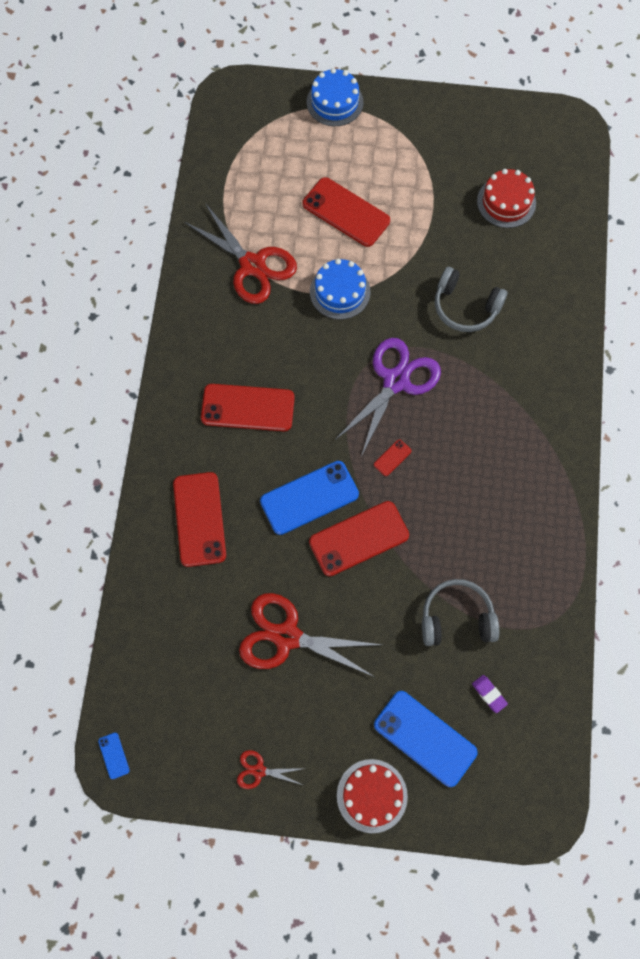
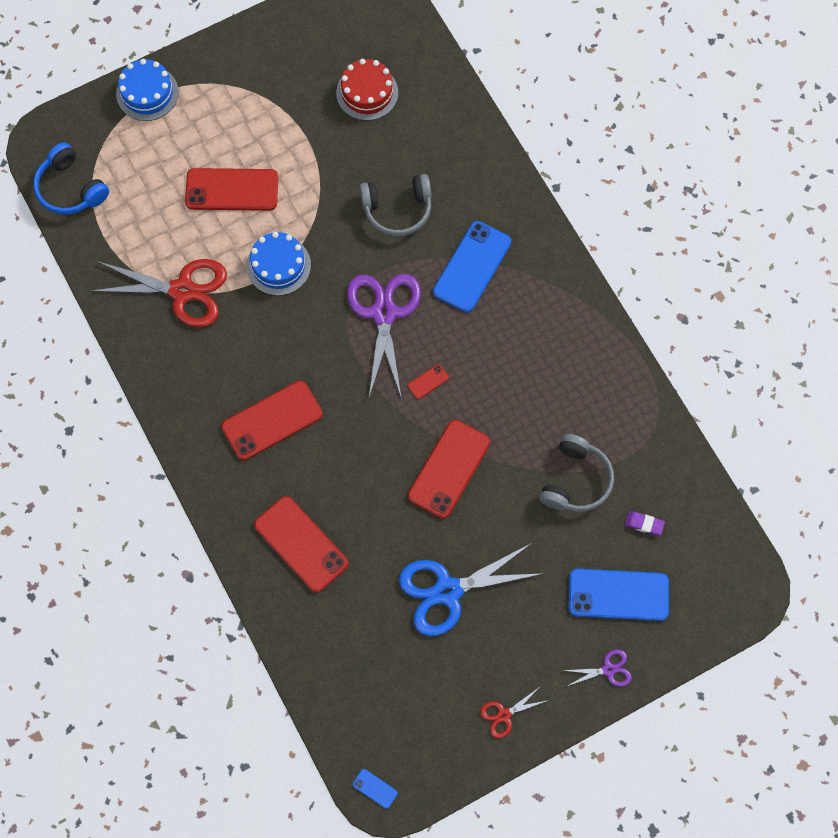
camera: 35 degrees left, 0 degrees up
(226, 138) = (70, 188): none -> blue headphones
(287, 636) = (447, 591): red scissors -> blue scissors
(309, 498) = (382, 463): blue phone -> blue phone (472, 267)
(372, 795) = (608, 670): red cake -> purple scissors
(392, 458) = (428, 382): red phone -> red phone turned 45 degrees clockwise
(456, 618) = (575, 480): grey headphones -> grey headphones turned 150 degrees clockwise

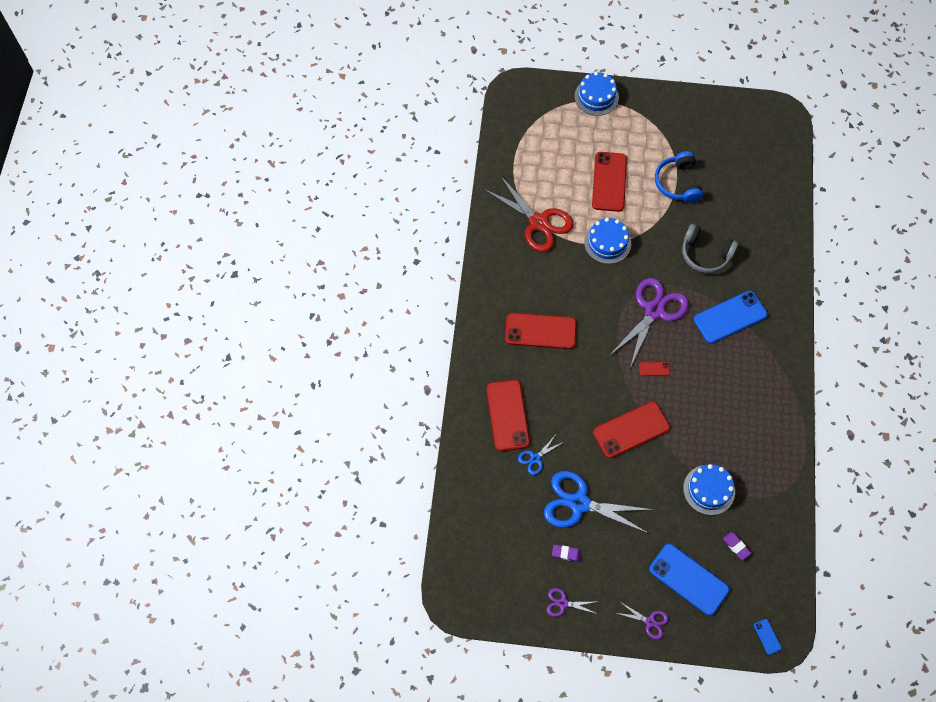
camera: 35 degrees right, 5 degrees down
(70, 188) = (513, 124): blue headphones -> blue headphones (678, 183)
(232, 190) = (609, 182): red phone -> red phone turned 60 degrees clockwise
(365, 573) = (535, 458): none -> blue scissors
(367, 92) = (733, 174): red cake -> none
(375, 788) = (451, 592): blue phone -> blue phone (767, 636)
(471, 657) = (566, 553): none -> purple eraser
(504, 715) = (563, 603): red scissors -> purple scissors
(575, 480) = (709, 490): grey headphones -> blue cake

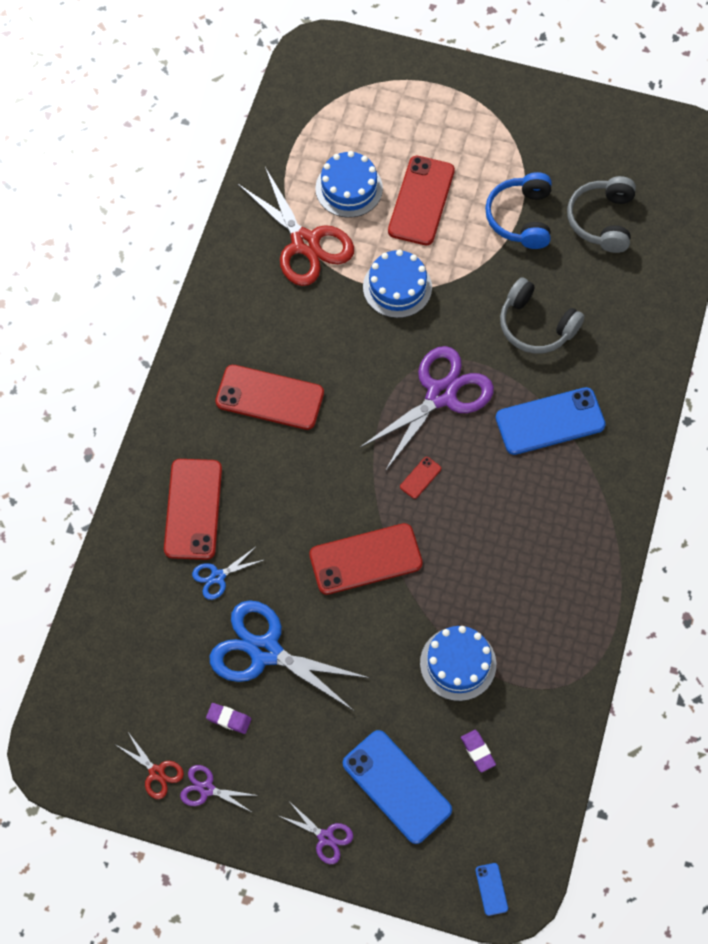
camera: 10 degrees right, 0 degrees up
(527, 598) = (156, 772): none -> red scissors
(596, 97) = (432, 77): blue cake -> blue cake (349, 188)
(654, 369) = (420, 478): red phone -> red phone turned 60 degrees counterclockwise
(731, 177) = (602, 220): none -> grey headphones

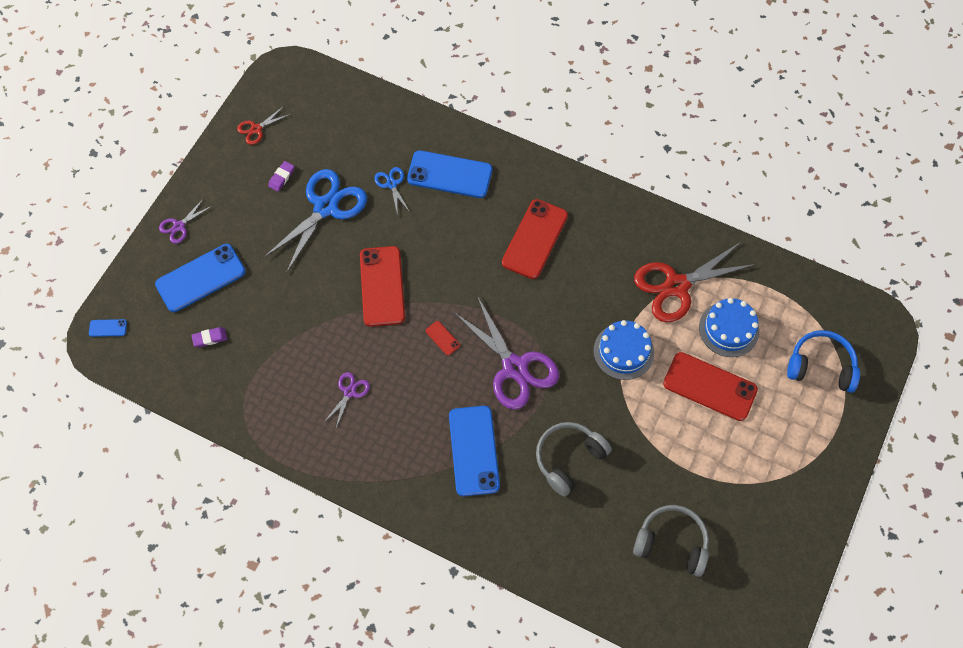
camera: 100 degrees right, 0 degrees up
(193, 509) = (449, 174): red phone -> blue phone
(206, 789) = (236, 157): purple scissors -> purple scissors (349, 392)
(458, 663) = (281, 337): blue cake -> none
(521, 217) = (683, 469): blue headphones -> blue headphones (821, 366)

